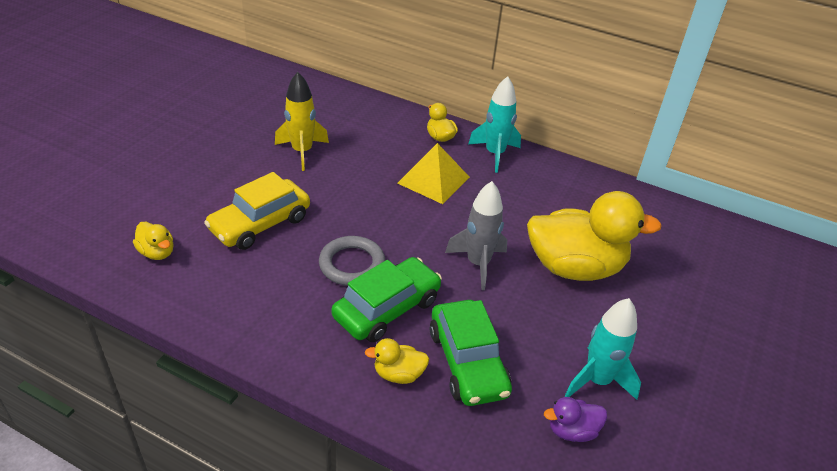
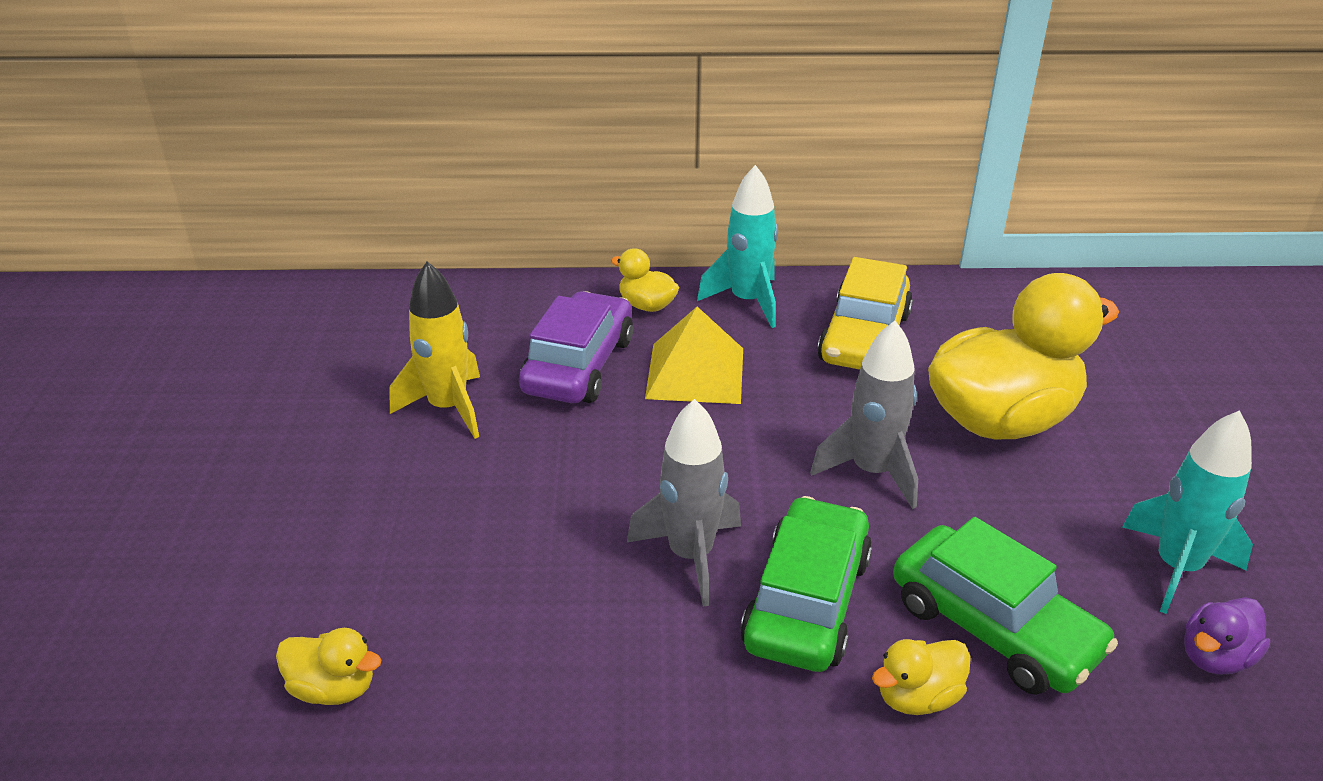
camera: 25 degrees left, 5 degrees down
(260, 224) = (480, 555): yellow car -> yellow car (864, 338)
(352, 264) = (690, 556): grey ring -> grey rocket
(379, 154) = (579, 365): none -> purple car

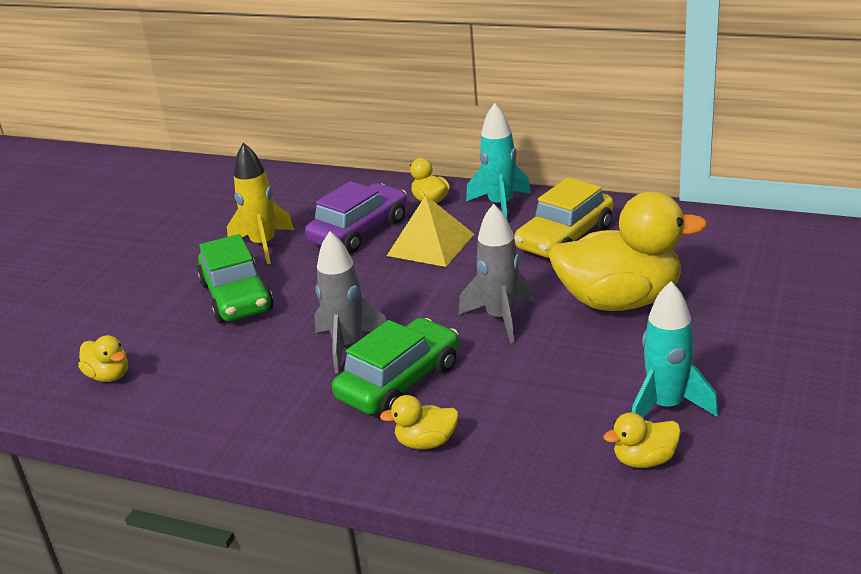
camera: 25 degrees right, 5 degrees down
(994, 627) = (507, 416): green car -> green car (236, 297)
(1215, 657) = (644, 460): purple duck -> yellow duck

